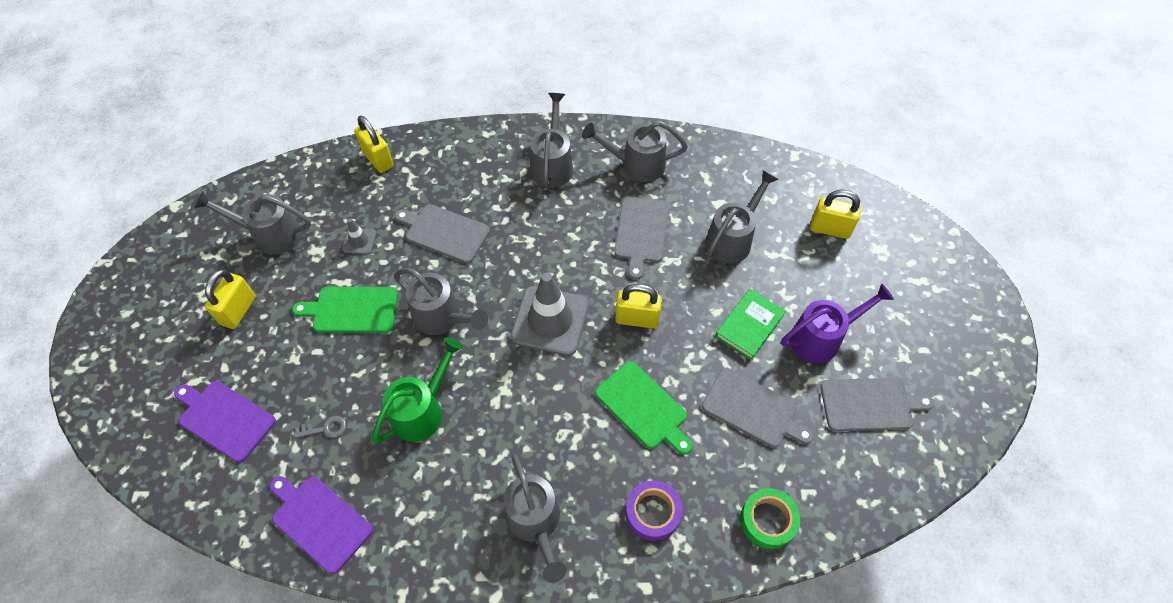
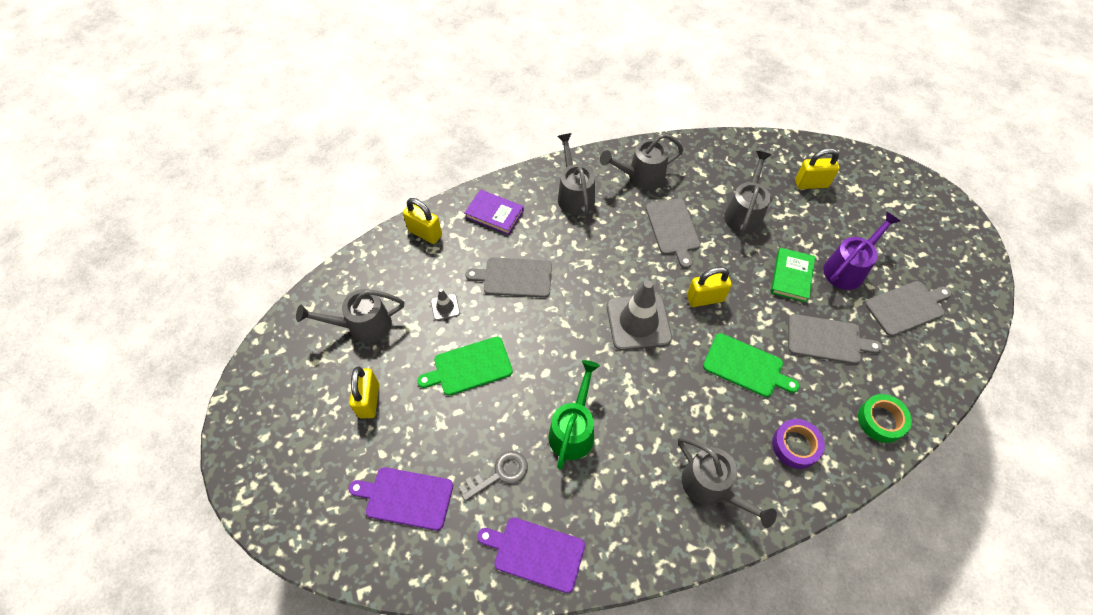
camera: 20 degrees left, 0 degrees up
(325, 428) = (499, 474): grey key -> grey key, size x1.56
(443, 318) = (550, 348): grey watering can -> none
(458, 160) = (494, 214): none -> purple book

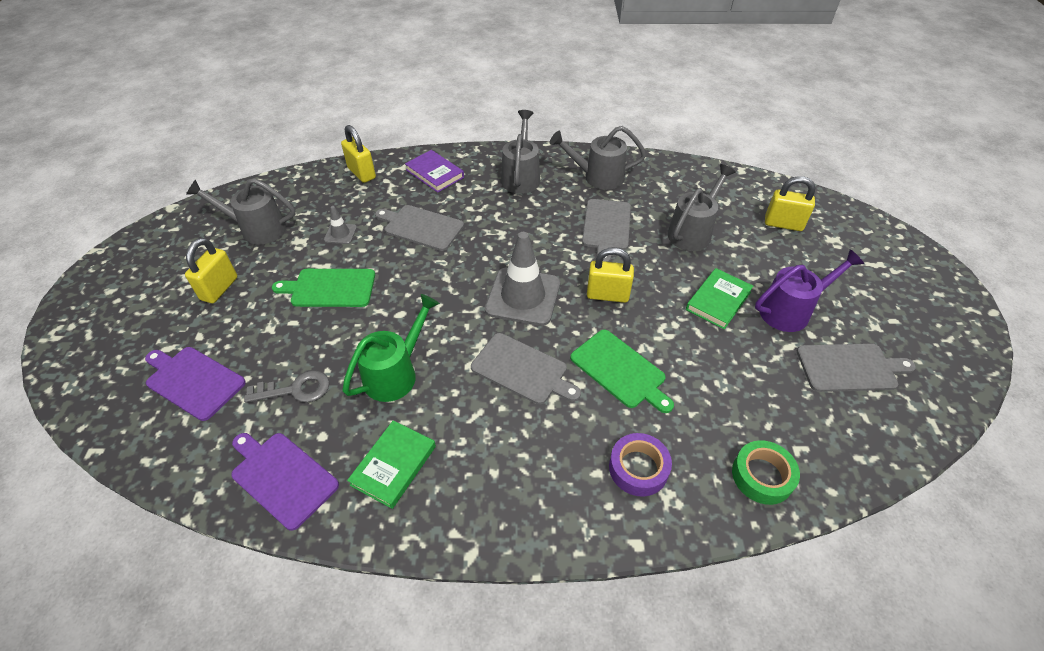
camera: 20 degrees right, 10 degrees down
(617, 510) = (393, 465): none -> green book
(711, 488) = (513, 479): grey watering can -> none
(827, 339) = (732, 372): grey cutting board -> grey cutting board (522, 370)

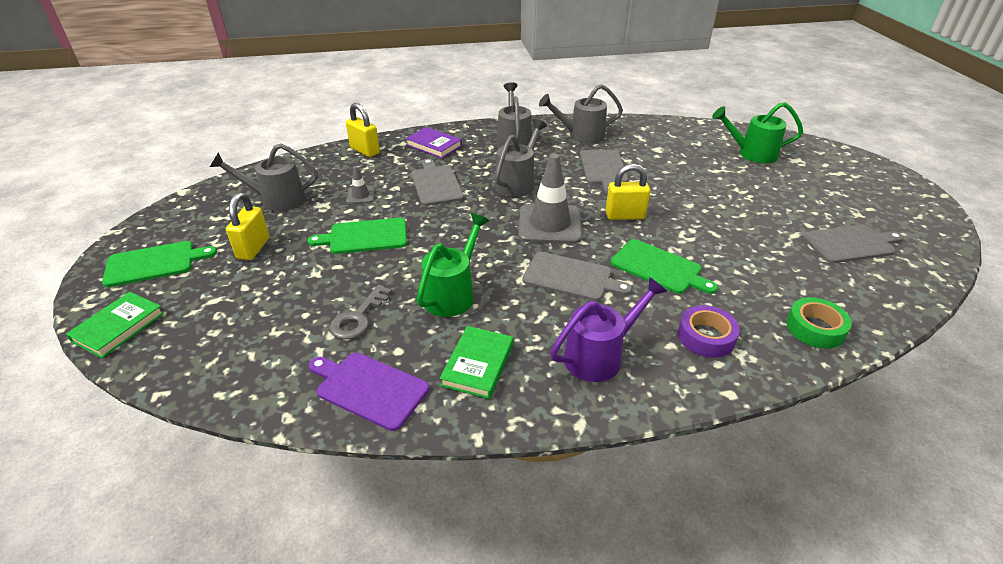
camera: 10 degrees left, 10 degrees down
(124, 295) = (154, 263): none -> green cutting board
(193, 381) = (250, 323): purple cutting board -> none
(295, 389) = (358, 317): grey key -> grey key turned 135 degrees clockwise
(421, 227) = (436, 184): grey cutting board -> grey cutting board turned 60 degrees clockwise
(693, 231) = (679, 165): grey watering can -> grey watering can (518, 182)
(718, 301) = (721, 210): green book -> green book (118, 327)
(783, 224) = (751, 153): yellow padlock -> green watering can
(791, 310) = (785, 210): purple watering can -> purple watering can (600, 355)

